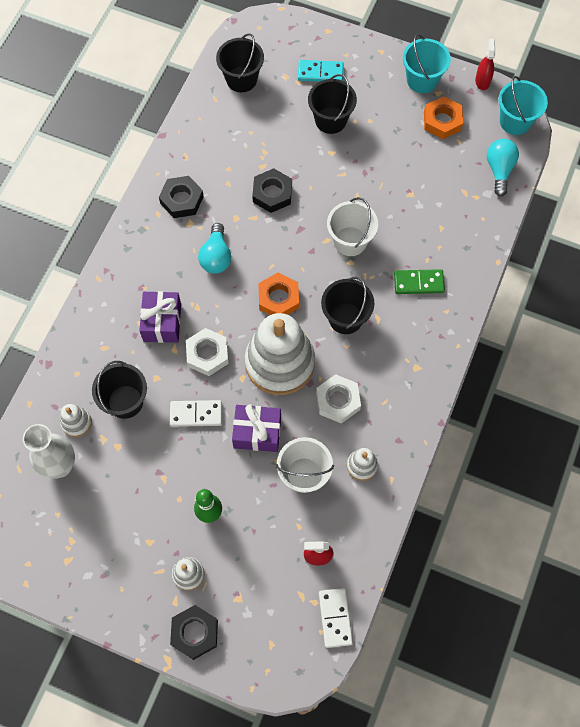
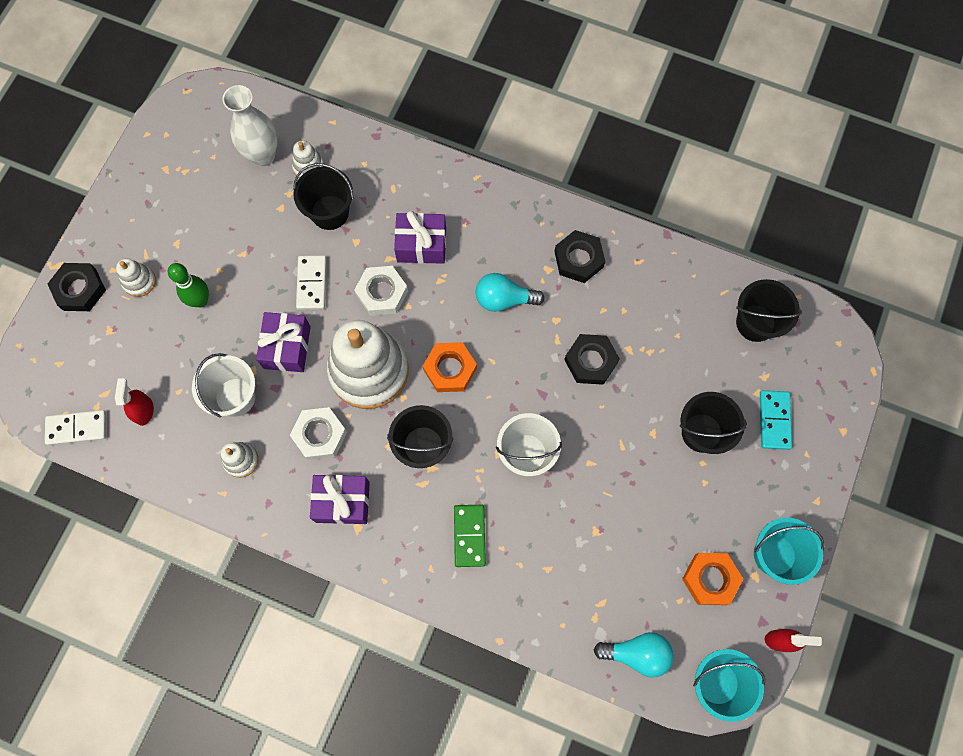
camera: 90 degrees right, 5 degrees up
(395, 380) = (342, 502): none -> purple gift

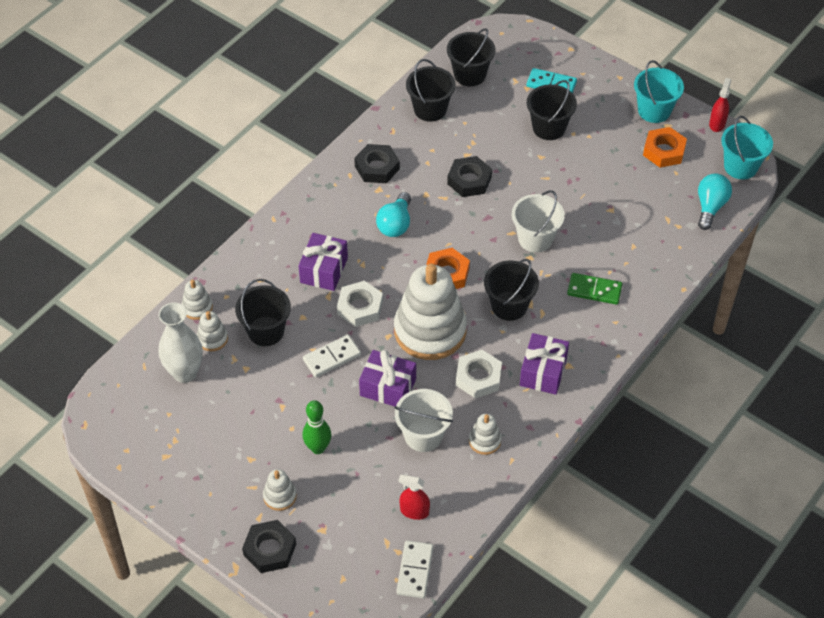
camera: 75 degrees left, 20 degrees down
(311, 283) = (332, 357): white domino -> white domino turned 45 degrees counterclockwise
(343, 142) = (197, 307): none -> white stacking toy
(684, 293) = (430, 109): none -> black bucket

